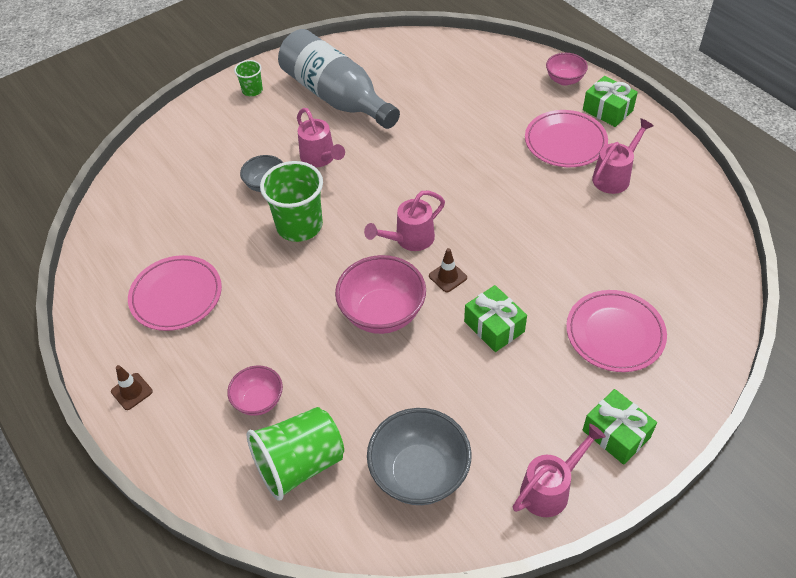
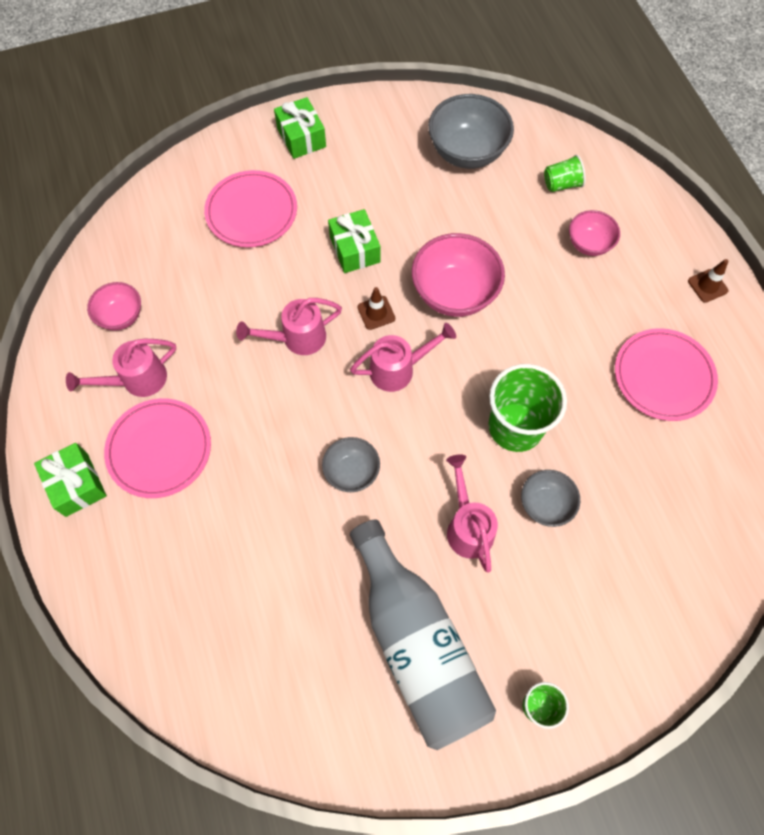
camera: 165 degrees left, 15 degrees up
(300, 464) = (561, 184): green cup -> green cup, size x0.51
(417, 166) = (351, 472): none -> grey bowl
(550, 489) = (372, 116): pink watering can -> pink watering can (297, 338)
(564, 80) = (93, 562): pink bowl -> pink bowl (121, 316)

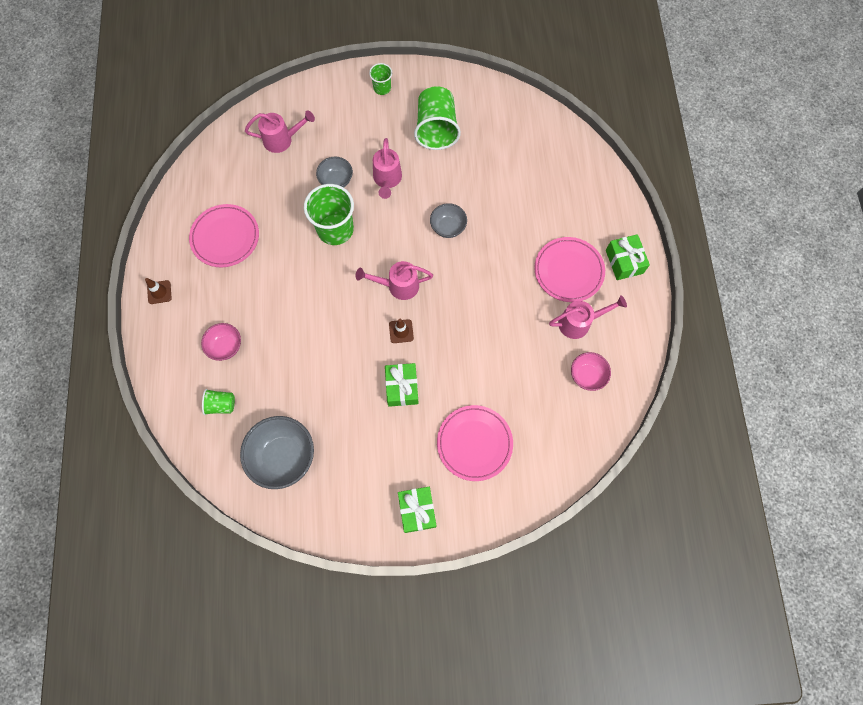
camera: 165 degrees left, 5 degrees up
(297, 338) = (462, 326): pink watering can -> pink watering can (282, 140)
(417, 643) = (436, 129): grey bottle -> green cup
(454, 293) = (340, 332): pink bowl -> none

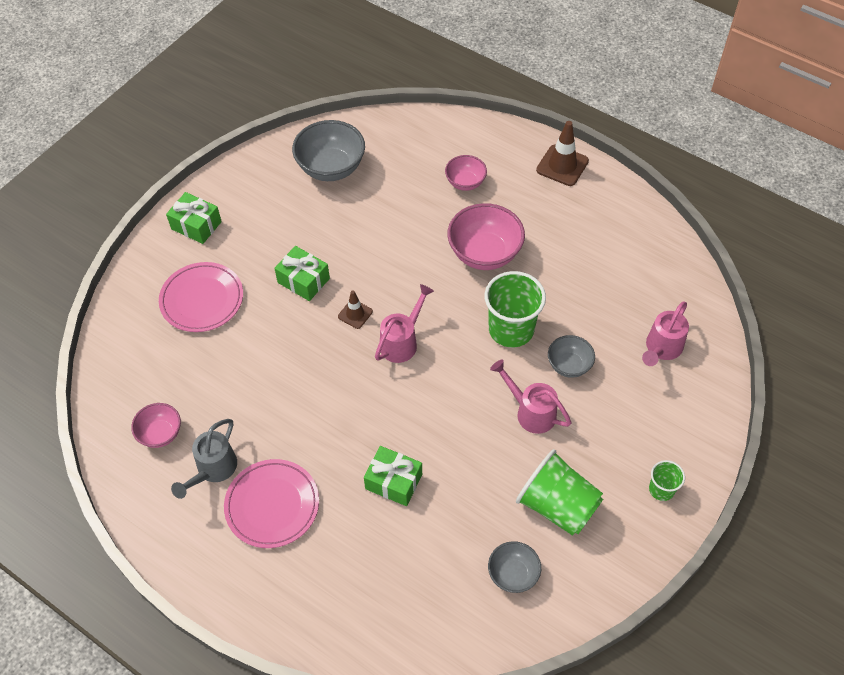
camera: 130 degrees right, 15 degrees down
(159, 292) = (562, 165): brown traffic cone -> brown traffic cone, size x1.70
(221, 405) = (415, 153): green cup -> none
(225, 237) = (579, 239): pink plate -> none
(284, 287) = (484, 253): none -> pink bowl
(448, 227) = (425, 429): grey bowl -> grey bowl (513, 574)
(579, 322) = (213, 469): pink watering can -> grey watering can
(624, 262) = (228, 571): green gift -> green gift (393, 481)

